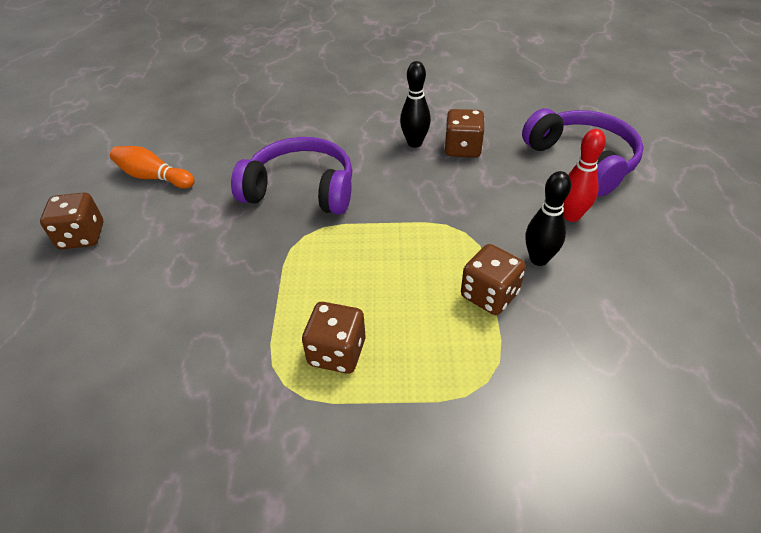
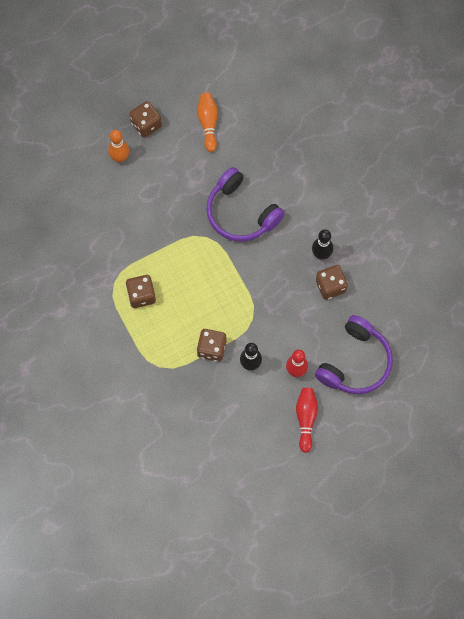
camera: 60 degrees right, 25 degrees up
(92, 285) = (120, 158): none -> orange bowling pin
(301, 190) = (241, 213): purple headphones -> purple headphones turned 150 degrees clockwise
(655, 231) = (306, 419): none -> red bowling pin

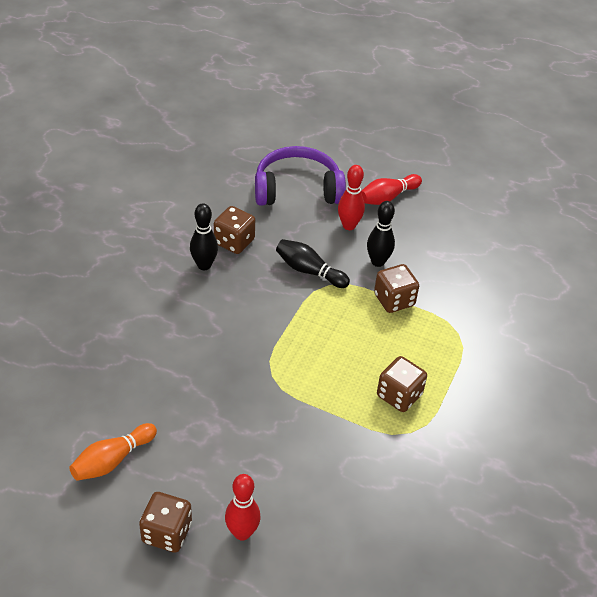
camera: 130 degrees left, 25 degrees down
(120, 158) = (242, 533): orange bowling pin -> red bowling pin
(241, 213) = (213, 358): purple headphones -> none
(272, 315) = (309, 271): none -> black bowling pin

